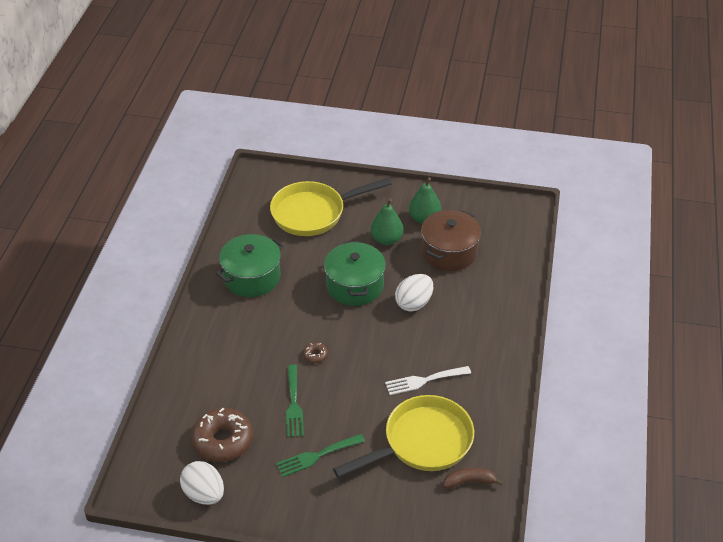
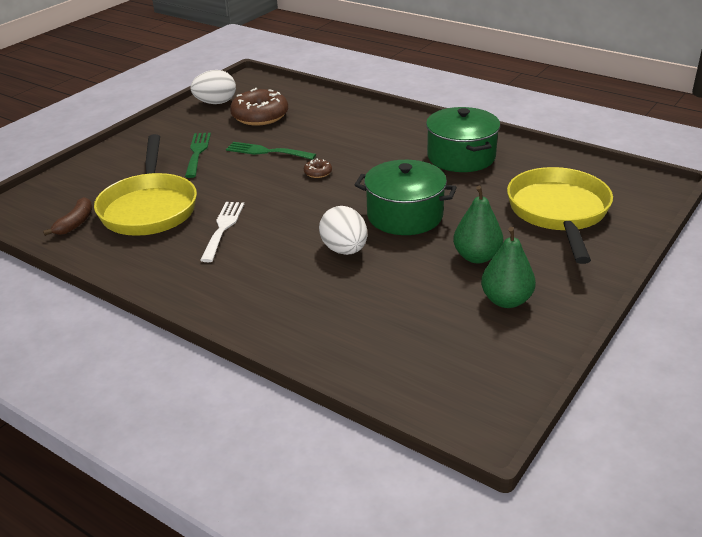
camera: 115 degrees right, 10 degrees down
(449, 252) = (421, 304): brown pot -> none

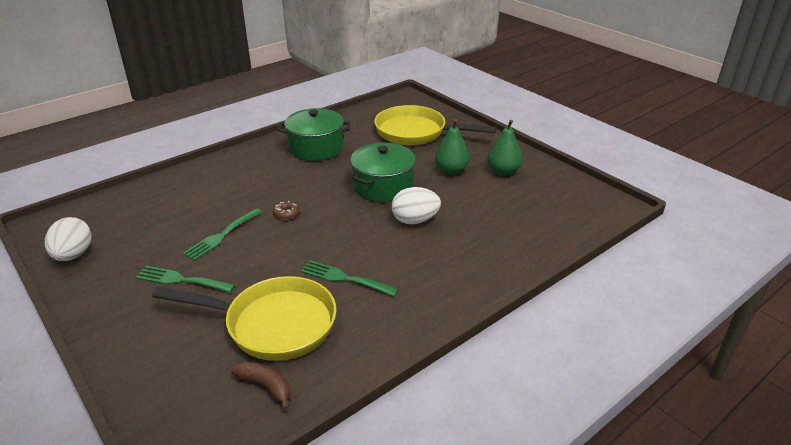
camera: 75 degrees left, 0 degrees up
(223, 228) = (344, 278): white fork -> green fork
(260, 116) = (140, 230): brown donut -> none

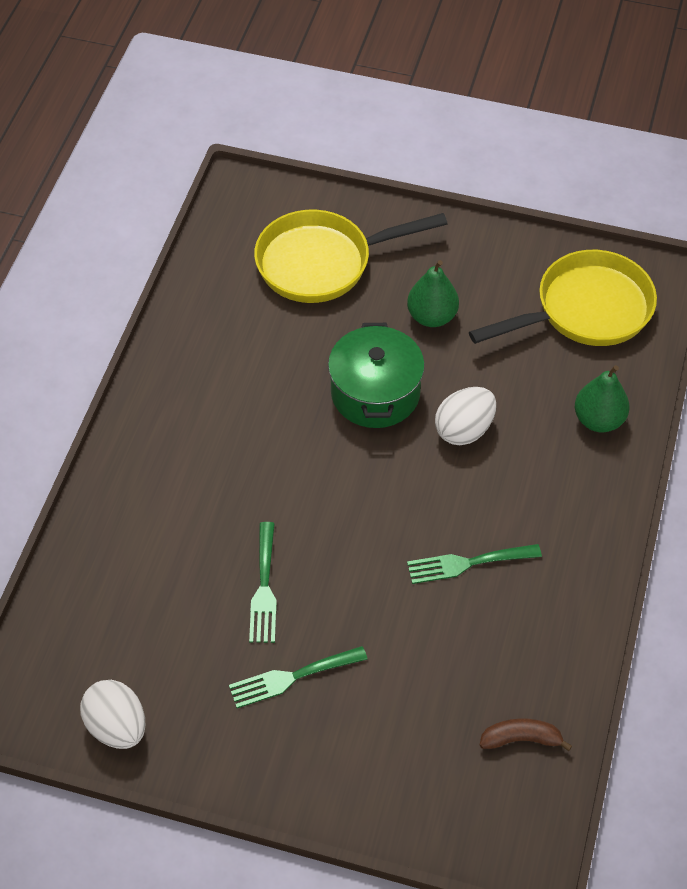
camera: 35 degrees left, 20 degrees up
(273, 324) = (454, 667): yellow pan -> yellow pan (585, 310)
(286, 214) = (304, 508): brown donut -> none
(316, 148) = (217, 367): green pot -> none
(503, 171) = (494, 284): green pear -> green pear (598, 420)

